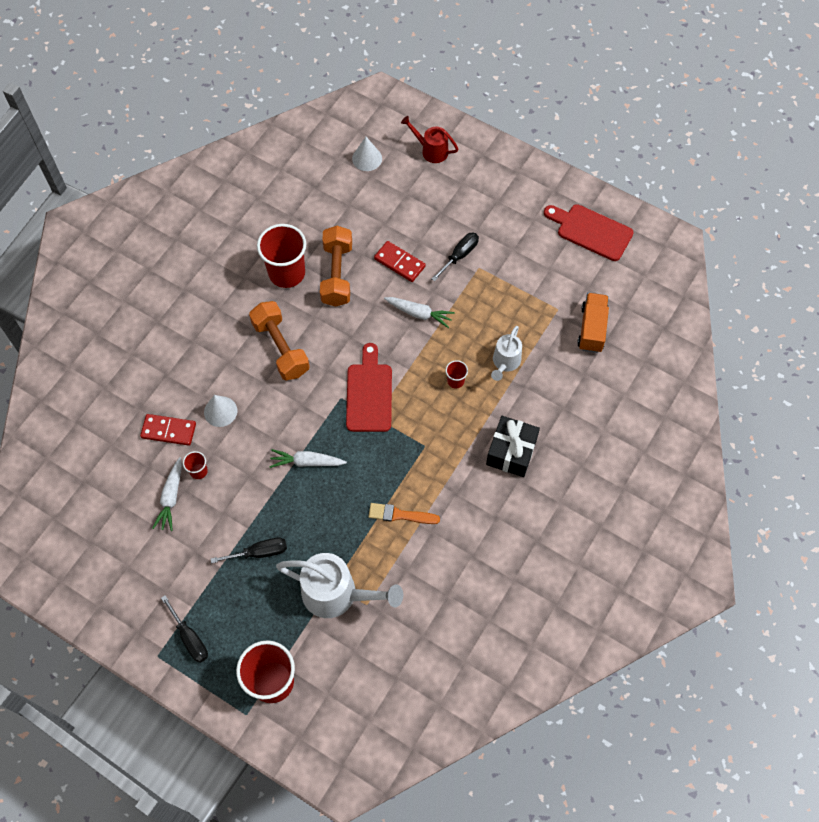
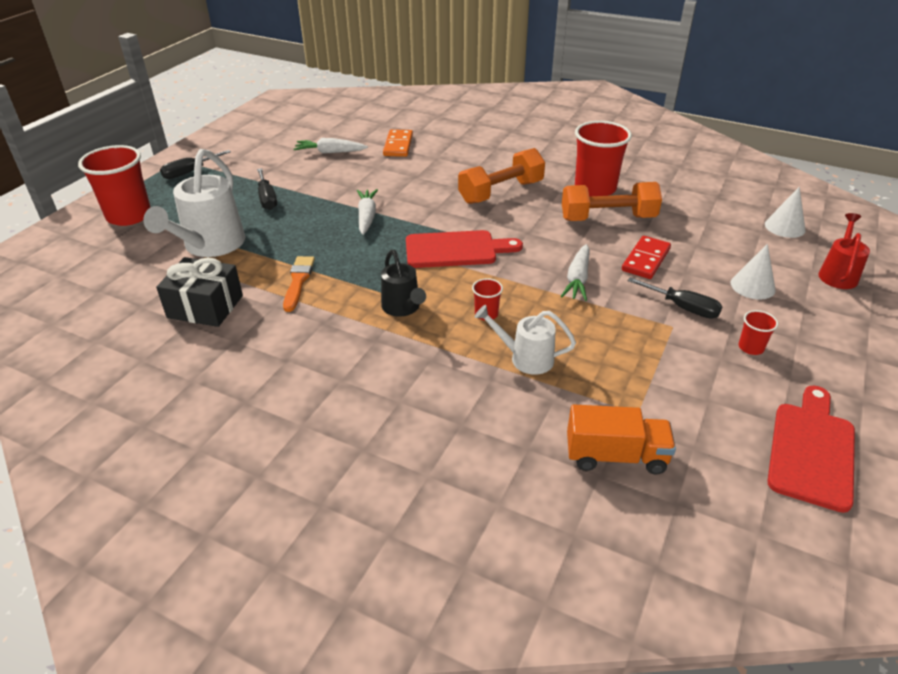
camera: 85 degrees right, 25 degrees down
(168, 431) = (398, 145): red domino -> orange domino
(198, 471) = (356, 162): red cup -> red cup (751, 347)
(220, 411) = (421, 167): white cone -> white cone (752, 286)
(443, 437) = (403, 308): none -> black watering can
(511, 452) = (384, 370): black gift -> black gift (205, 306)

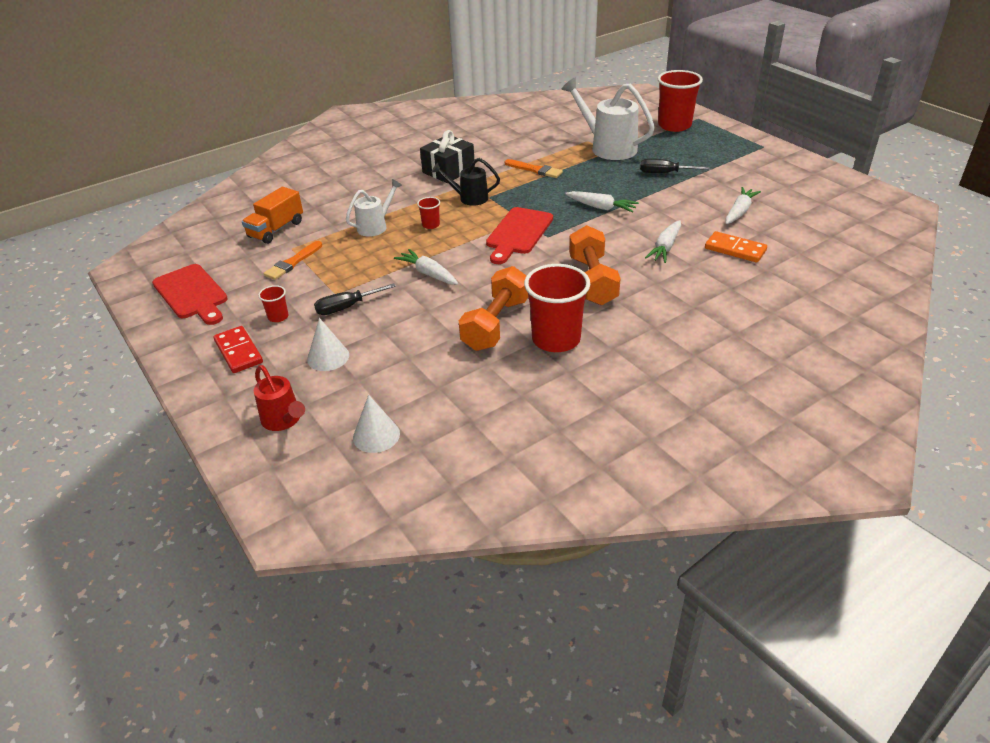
camera: 120 degrees right, 0 degrees up
(189, 172) = (735, 149): black screwdriver -> none
(205, 306) = (535, 141): black gift -> black gift (448, 171)
(418, 172) = (665, 247): none -> white carrot
(646, 260) = (417, 317): red domino -> red domino (238, 352)
(662, 392) = (292, 263): none -> orange brush

